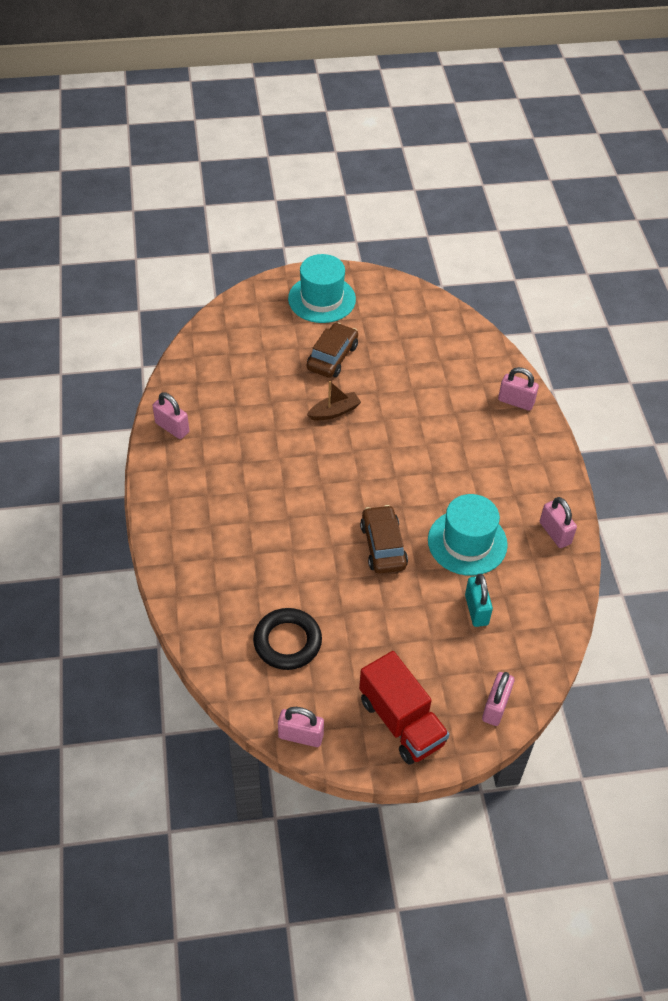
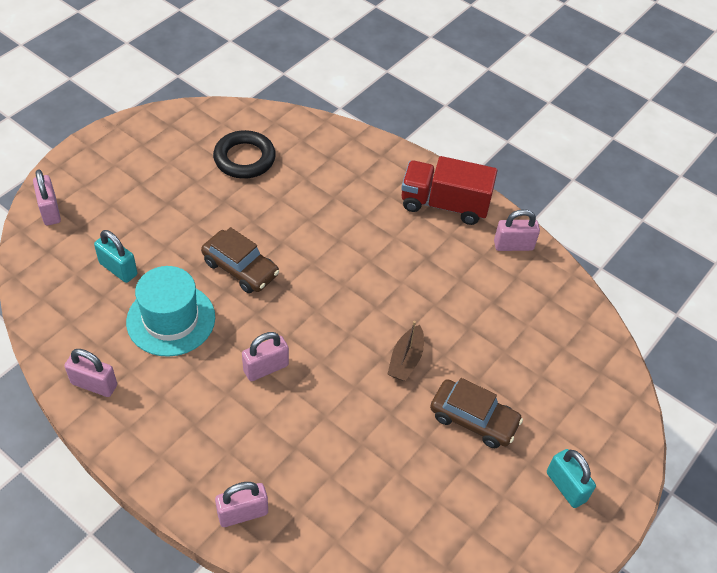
camera: 135 degrees right, 0 degrees up
(300, 736) = (179, 115): pink padlock -> pink padlock (266, 368)
(322, 299) = (566, 486): turquoise hat -> turquoise padlock
(332, 357) = (473, 419): brown car -> brown car turned 45 degrees counterclockwise
(401, 722) = (115, 161): red truck -> red truck (444, 204)

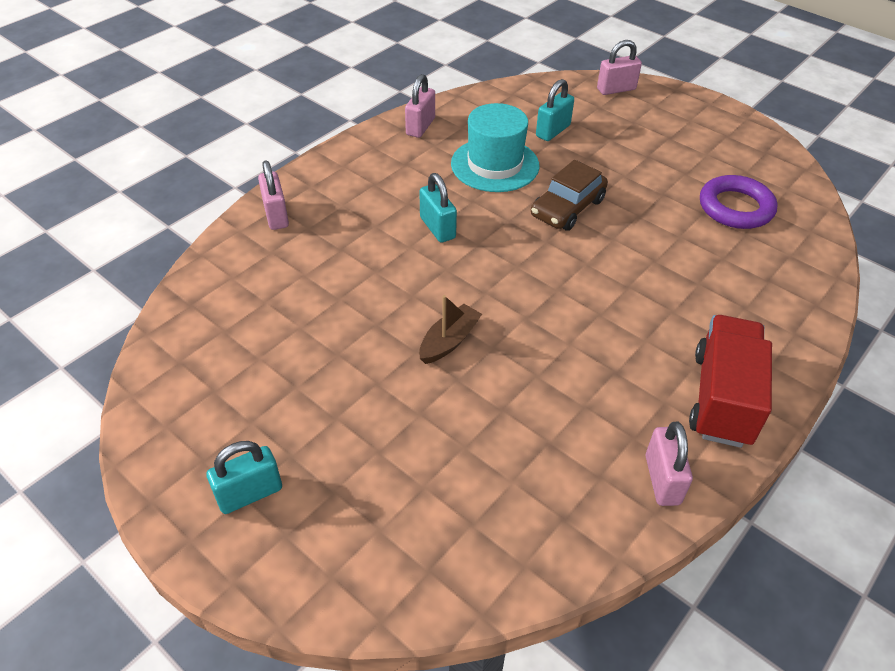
camera: 95 degrees right, 5 degrees down
(244, 158) = (735, 207): black ring -> purple ring
(266, 368) = (437, 228): pink padlock -> turquoise padlock
(406, 359) = (449, 341): brown boat -> brown boat turned 105 degrees clockwise
(473, 419) = (360, 402): brown car -> none

